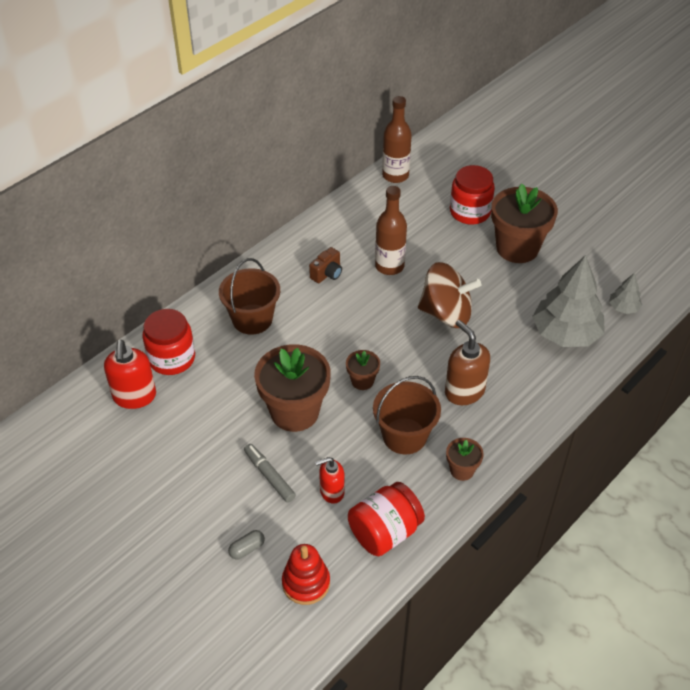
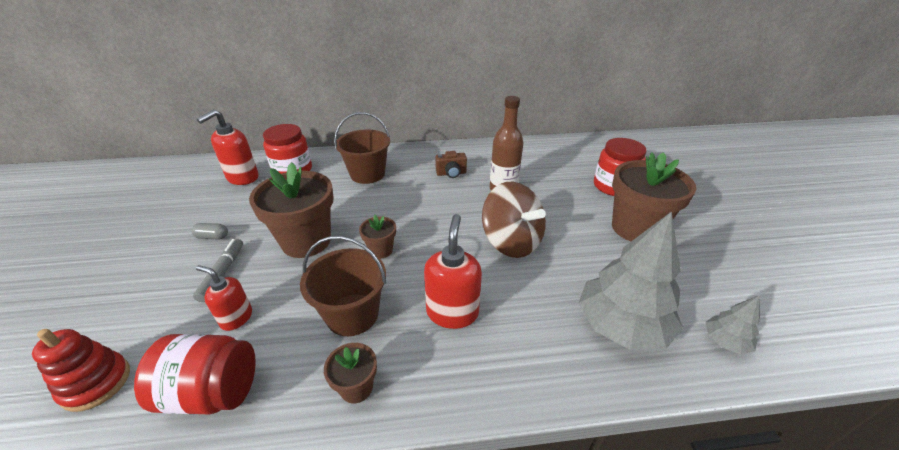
camera: 40 degrees right, 10 degrees down
(247, 549) = (122, 315): grey capsule -> grey capsule (212, 237)
(395, 175) = (573, 144): brown bottle -> none
(464, 391) = (452, 312): brown soap dispenser -> red soap dispenser

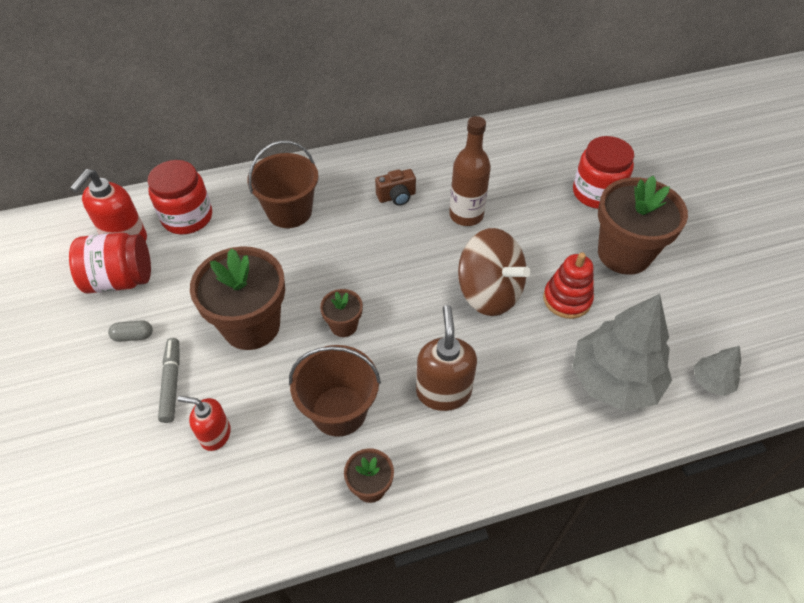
camera: 10 degrees left, 15 degrees up
(96, 383) = (105, 528): red stacking toy -> red stacking toy (567, 299)
(212, 392) = (230, 515): red jar -> red jar (120, 279)
(452, 312) = (443, 391): red soap dispenser -> brown soap dispenser

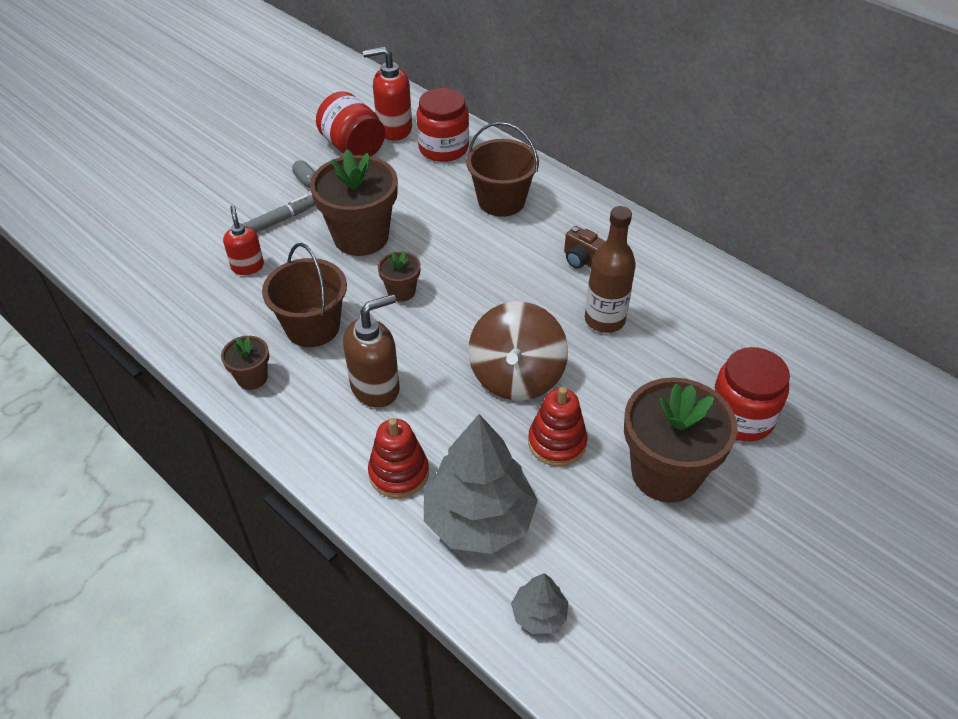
camera: 60 degrees right, 5 degrees down
(544, 414) = (399, 473): none -> red stacking toy

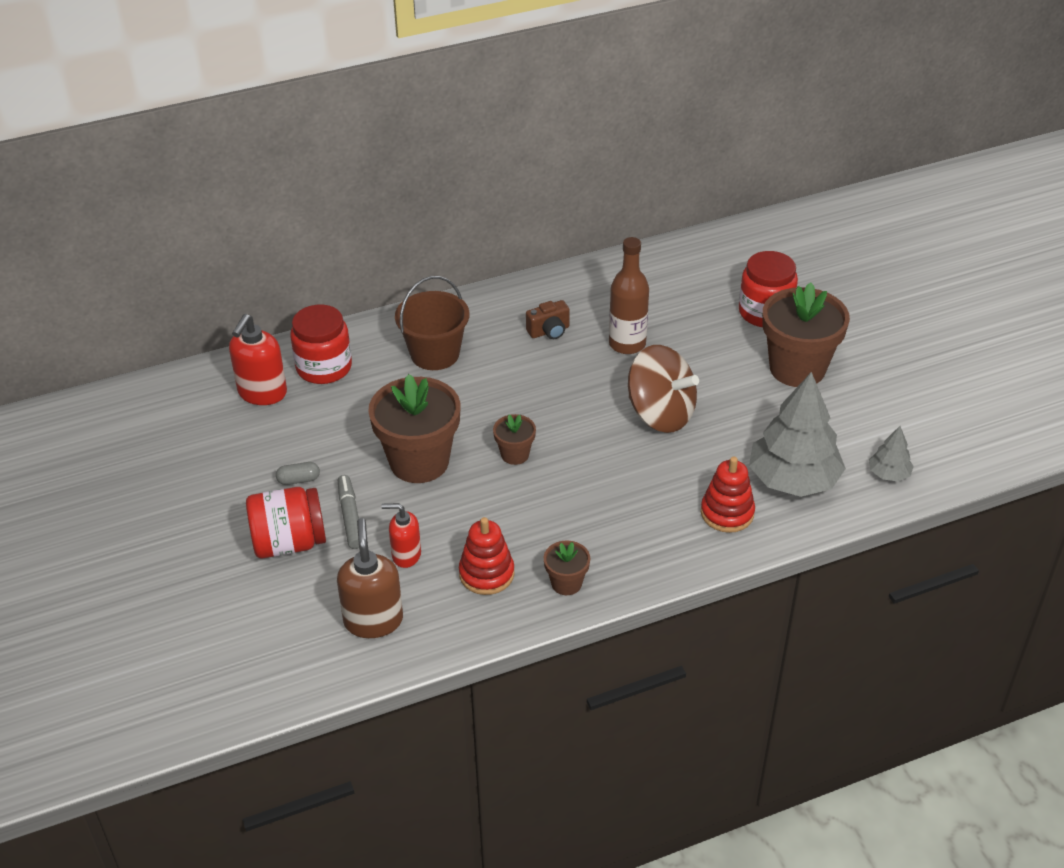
camera: 65 degrees left, 5 degrees down
(312, 327) = (524, 526): brown bucket -> none
(353, 147) = (269, 431): red jar -> red jar (289, 543)
(376, 387) = (625, 502): brown soap dispenser -> brown soap dispenser (373, 620)
(557, 442) = (741, 414): red stacking toy -> red stacking toy (486, 574)

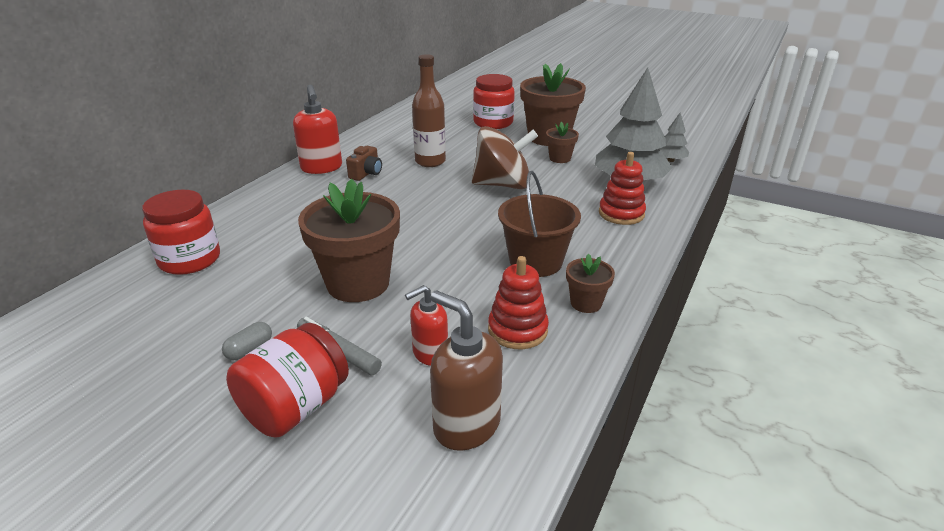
camera: 40 degrees left, 10 degrees down
(262, 393) = (137, 302): red soap dispenser -> red soap dispenser (321, 168)
(435, 354) = (289, 215): brown bucket -> brown bucket (535, 261)
(515, 454) = (433, 245): brown flower pot -> brown flower pot (560, 158)

